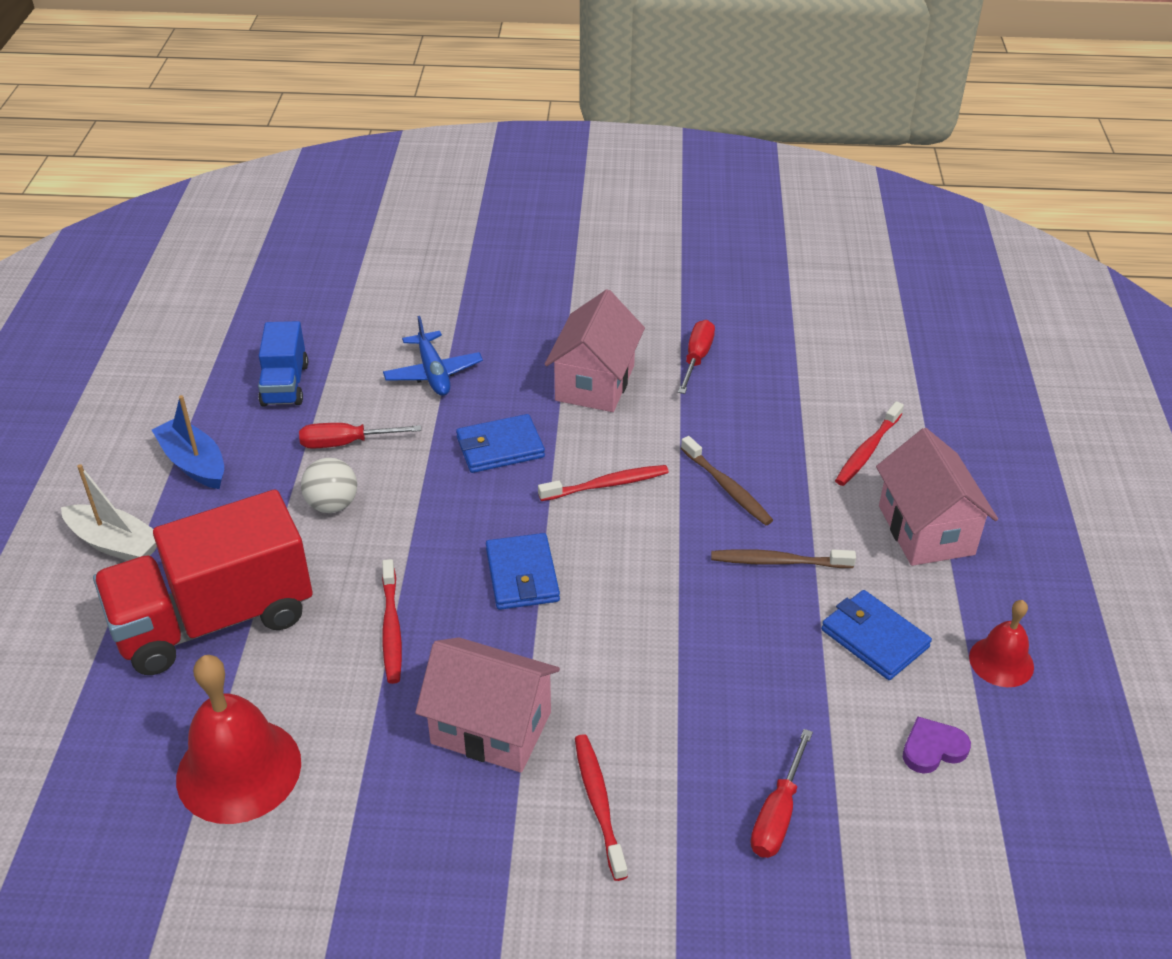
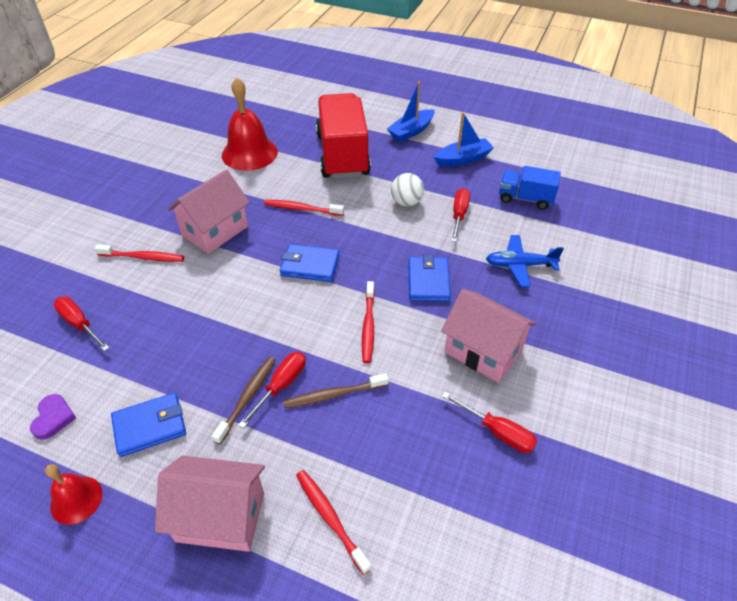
camera: 110 degrees right, 5 degrees up
(115, 543) = (411, 131): white boat -> blue boat
(743, 537) = (281, 386): none -> red screwdriver

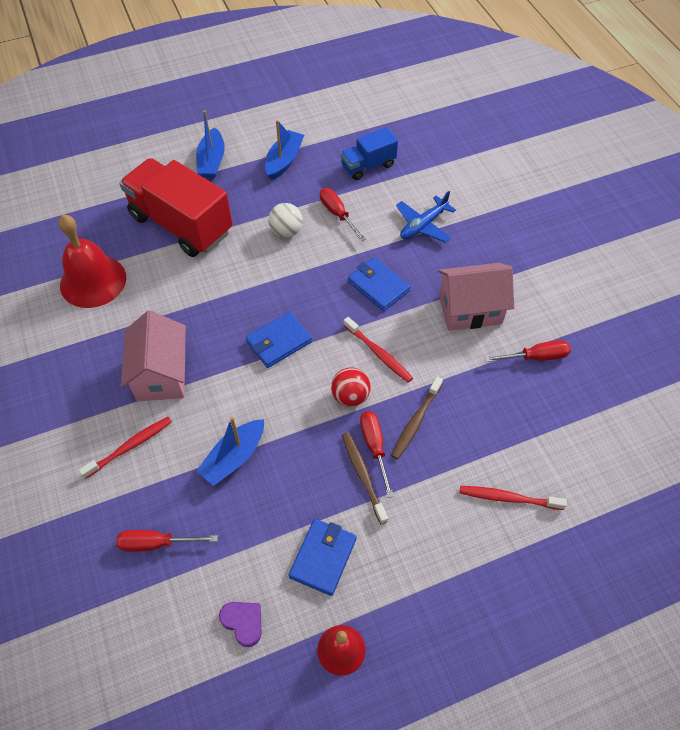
camera: 45 degrees left, 10 degrees up
(187, 313) = (234, 457): none -> blue boat
(220, 517) = (446, 562): pink house -> none
(302, 209) = (210, 299): red toothbrush -> none
(310, 338) = (350, 396): none -> red ball

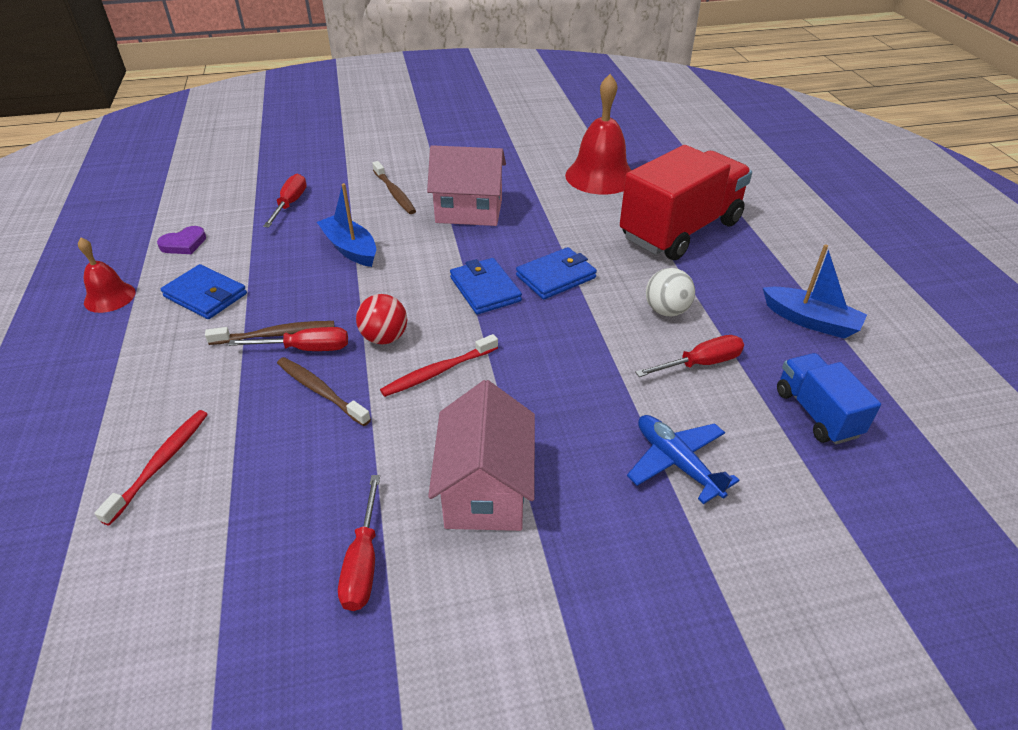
camera: 100 degrees right, 15 degrees down
(129, 447) = (394, 193): red toothbrush -> brown toothbrush
(212, 161) = (796, 257): blue boat -> none
(378, 286) = (554, 388): blue wallet -> blue wallet (555, 277)

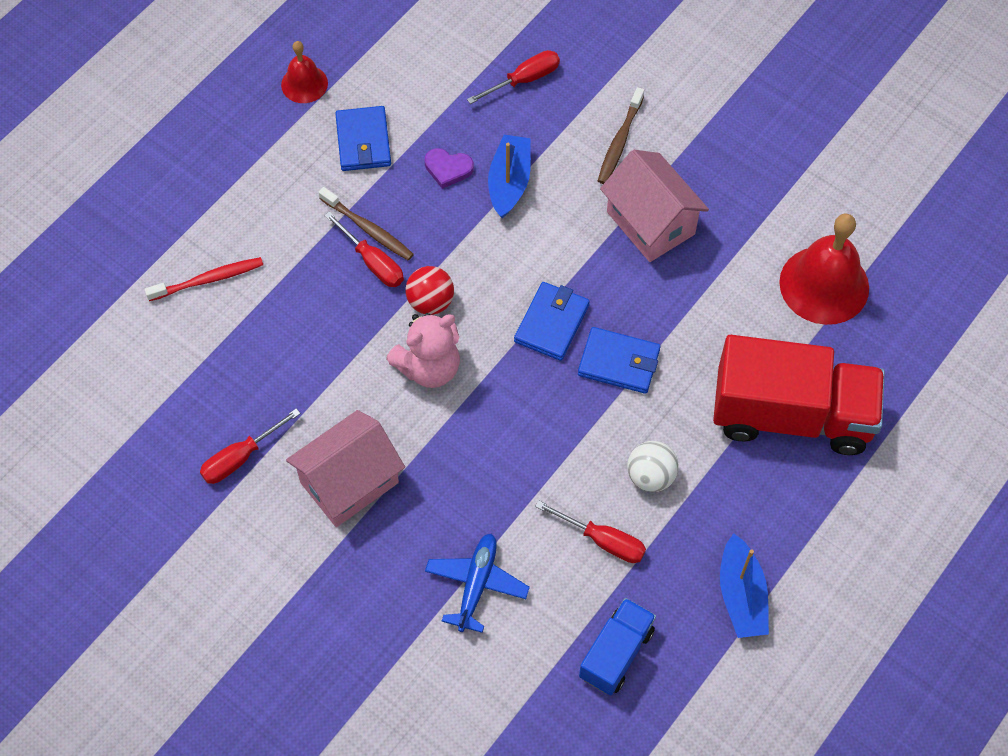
camera: 50 degrees right, 20 degrees up
(184, 244) = (402, 62): purple heart -> purple heart (448, 169)
(321, 391) = (343, 310): brown toothbrush -> none
(438, 371) = (429, 367): red toothbrush -> pink teddy bear

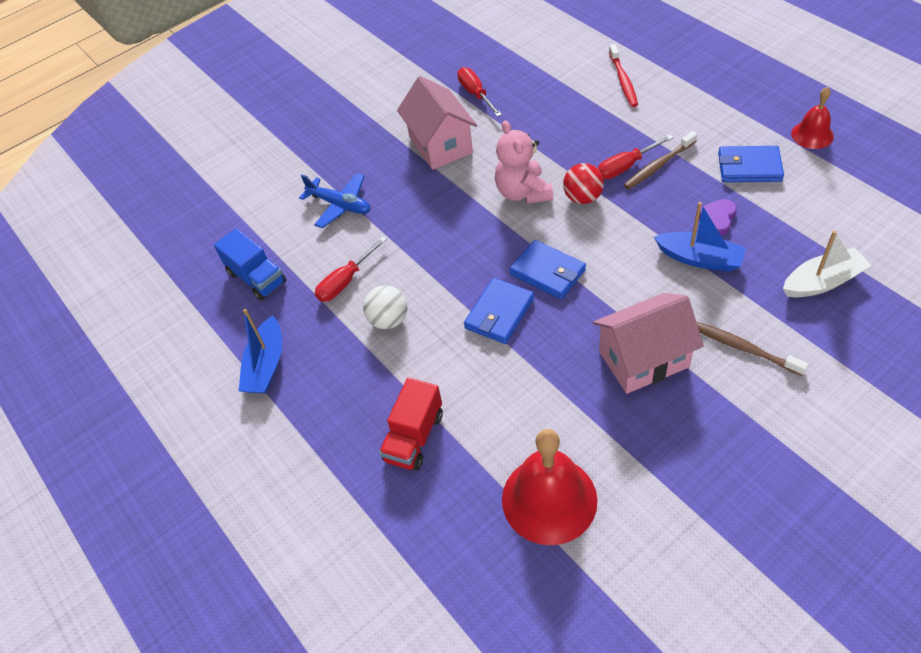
camera: 110 degrees right, 10 degrees down
(524, 80) = (822, 282): red screwdriver -> white boat
(741, 595) = (266, 365): blue boat -> blue boat turned 90 degrees counterclockwise
(791, 414) = (414, 437): red truck -> red truck, size x0.53

